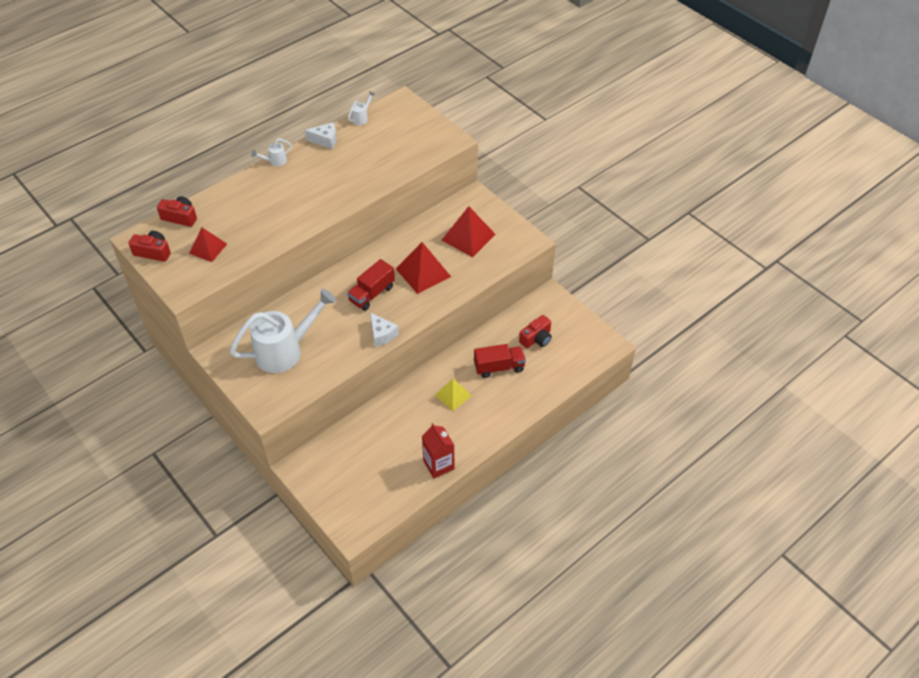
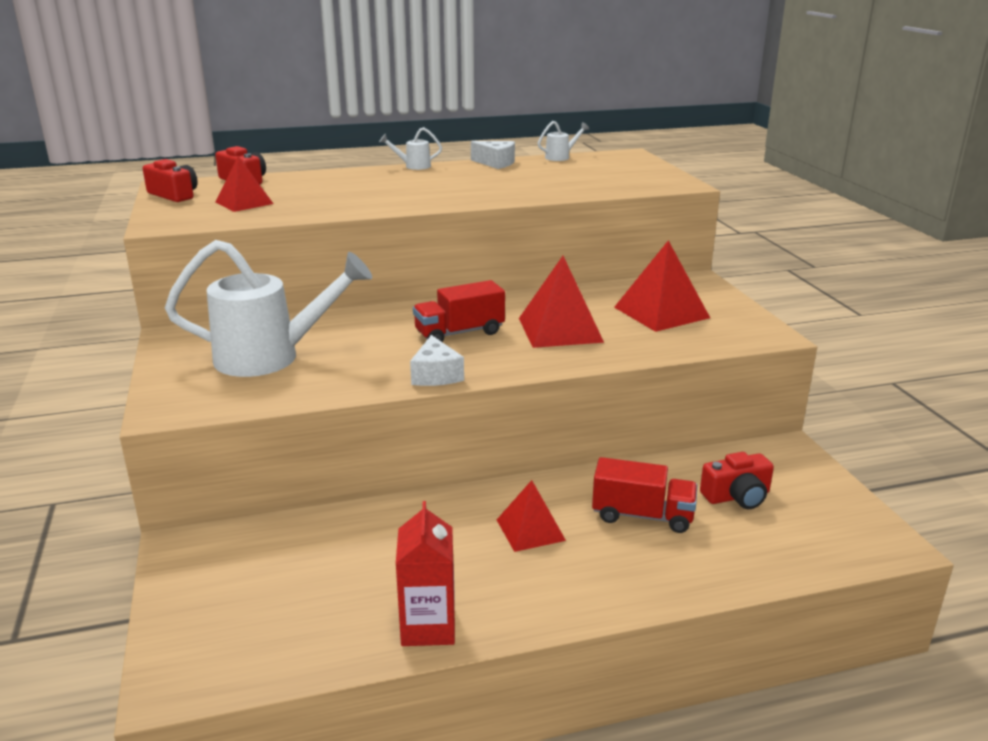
camera: 25 degrees right, 25 degrees down
(453, 395) = (530, 530): yellow pyramid -> red pyramid

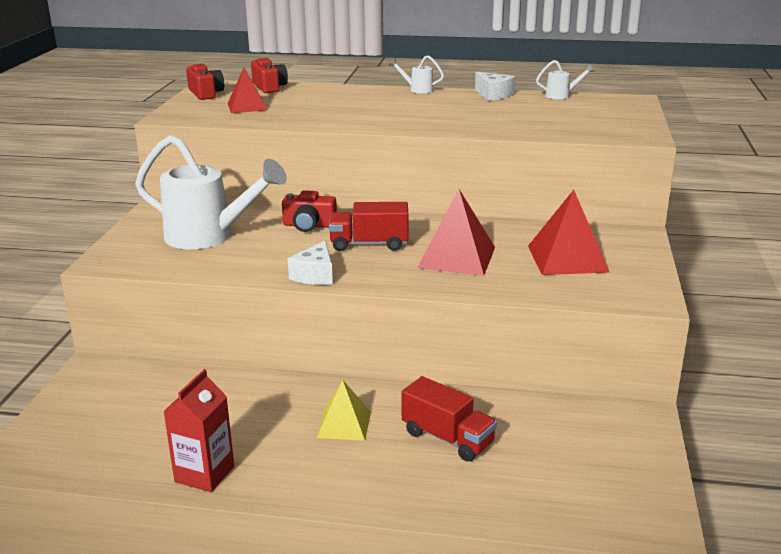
camera: 25 degrees right, 0 degrees up
(530, 530) = (344, 424): red pyramid -> yellow pyramid
(737, 496) = (549, 445): red camera -> red camera (309, 225)

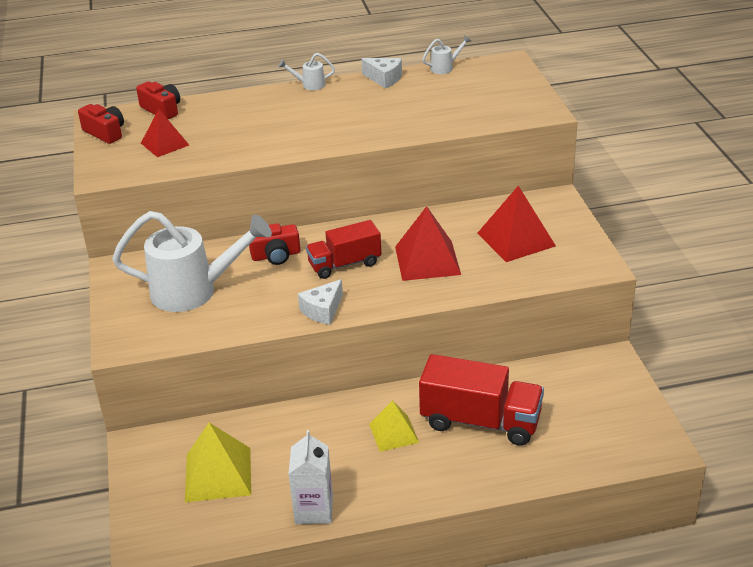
camera: 20 degrees left, 10 degrees up
(140, 414) = (218, 474): none -> yellow pyramid
(204, 474) = (314, 510): red carton -> white carton
(315, 275) = (323, 310): white cheese -> white cheese turned 45 degrees clockwise
(447, 438) = (480, 421): red truck -> red truck, size x1.53

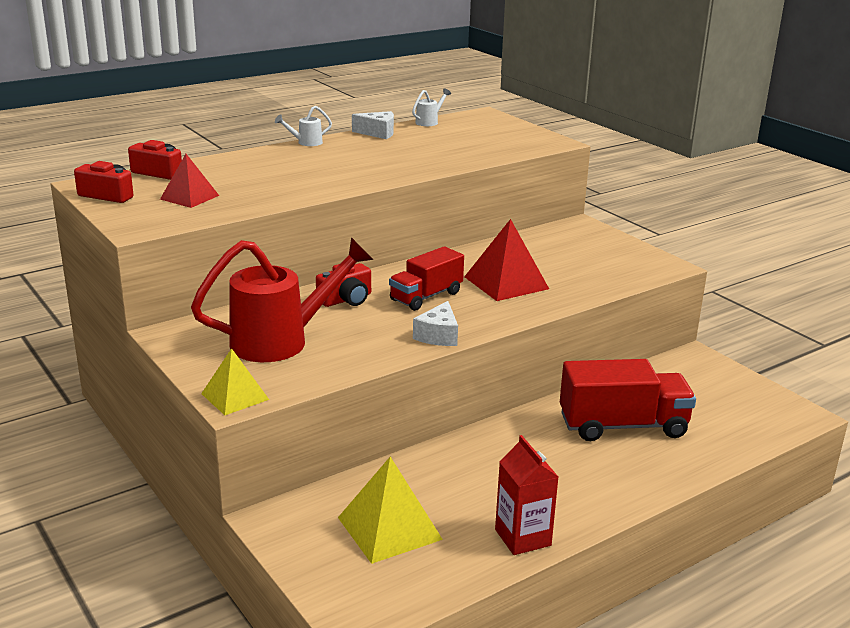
camera: 25 degrees left, 10 degrees down
(194, 291) = (281, 341): white watering can -> red watering can
(314, 510) = (523, 537): white carton -> red carton
(393, 433) = (547, 452): yellow pyramid -> yellow pyramid (234, 396)
(516, 239) = (574, 257): red pyramid -> none

